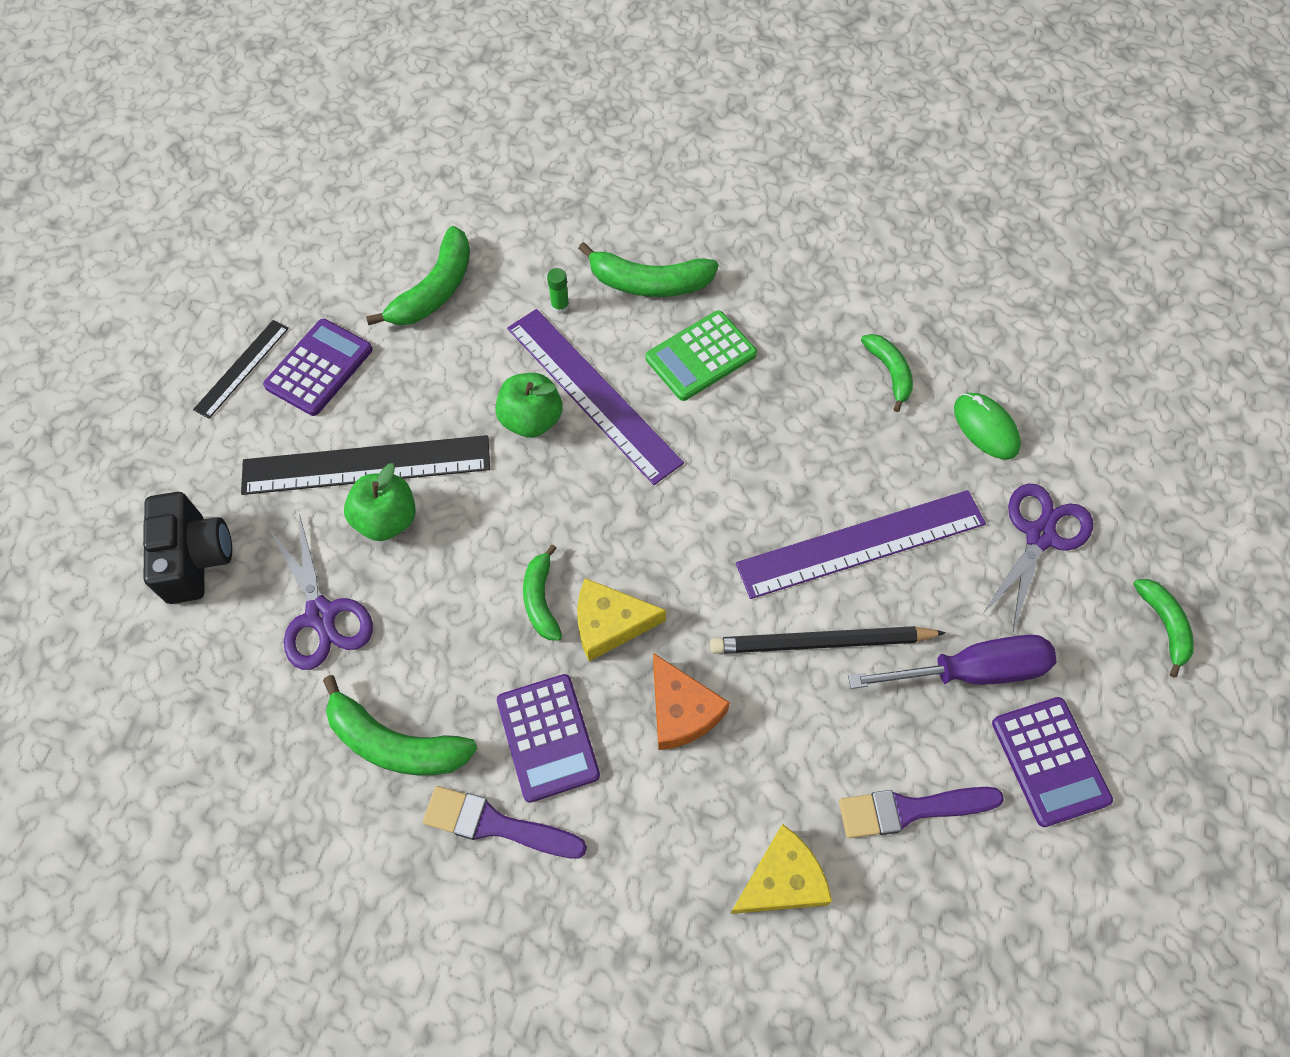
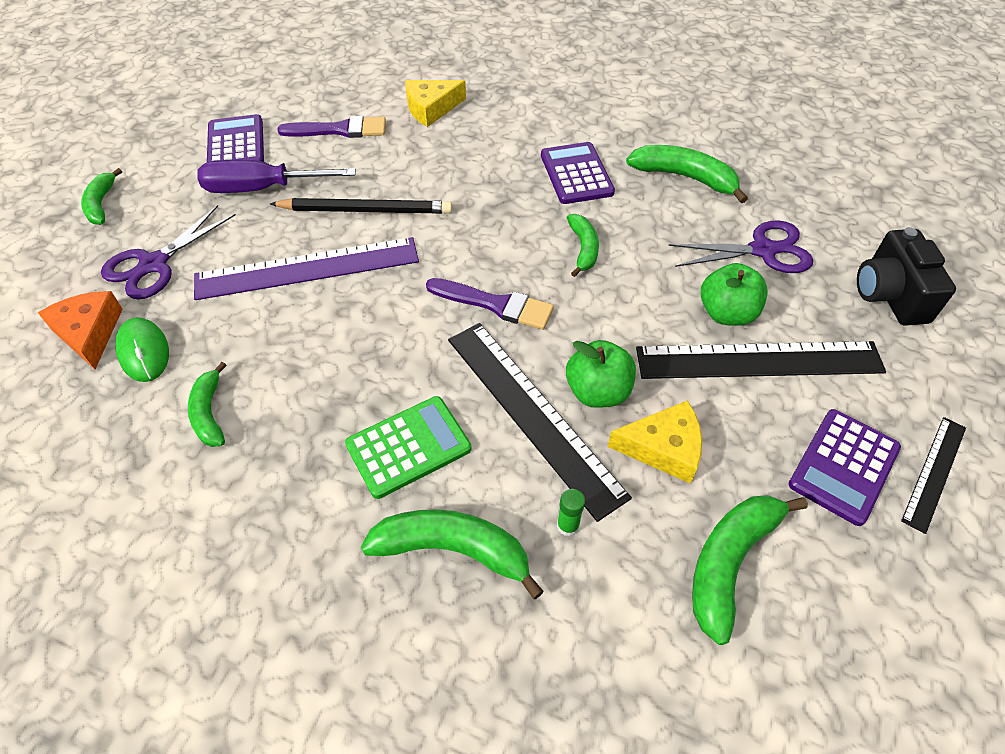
camera: 175 degrees left, 10 degrees down
(321, 615) = (763, 250): purple scissors -> purple scissors turned 105 degrees clockwise
(496, 825) = (609, 138): purple brush -> purple brush (495, 304)
(593, 394) = (532, 414): purple ruler -> black ruler
(609, 623) = (528, 231): yellow cheese -> yellow cheese (663, 448)
(681, 711) = (480, 181): orange cheese -> orange cheese (89, 333)

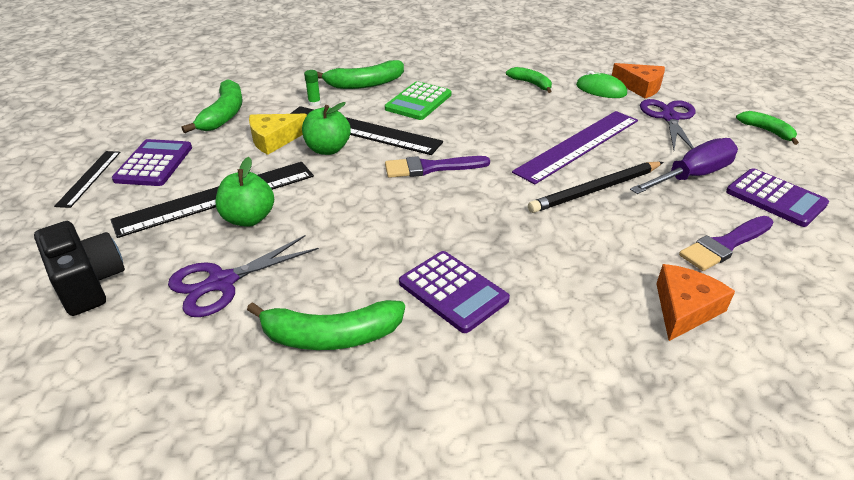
camera: 150 degrees right, 15 degrees down
(431, 108) = (684, 309): yellow cheese -> orange cheese
(583, 248) = (394, 224): green banana -> none

